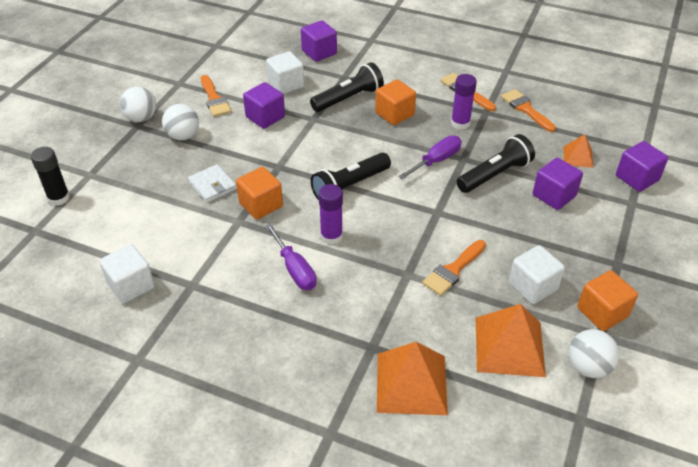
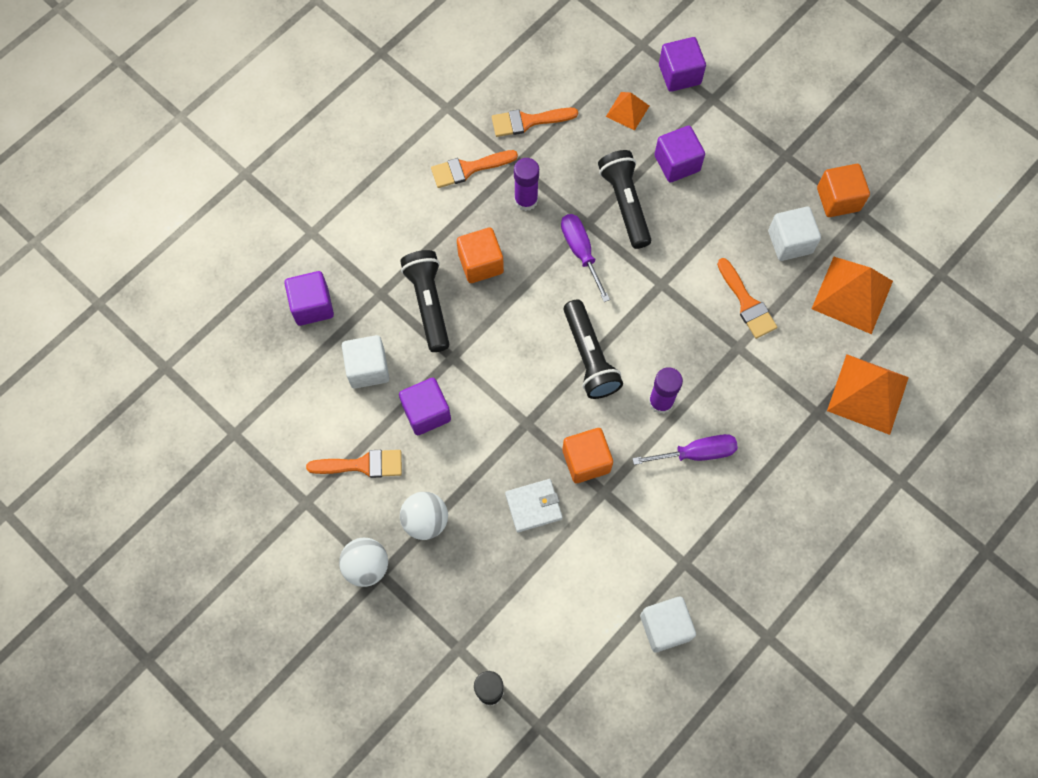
camera: 70 degrees left, 25 degrees up
(588, 367) = (892, 242): white ball -> none

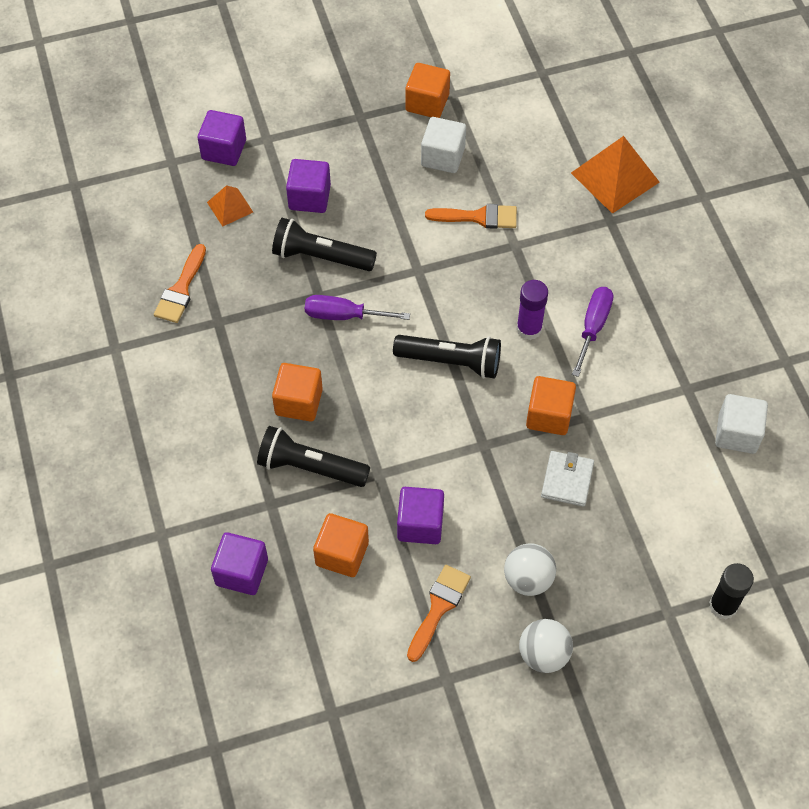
camera: 60 degrees left, 10 degrees down
(368, 368) = (342, 554): white cube -> orange cube
(468, 169) = (193, 363): orange brush -> none
(526, 200) = (260, 332): purple glue stick -> none
(852, 294) = (520, 140): orange pyramid -> none

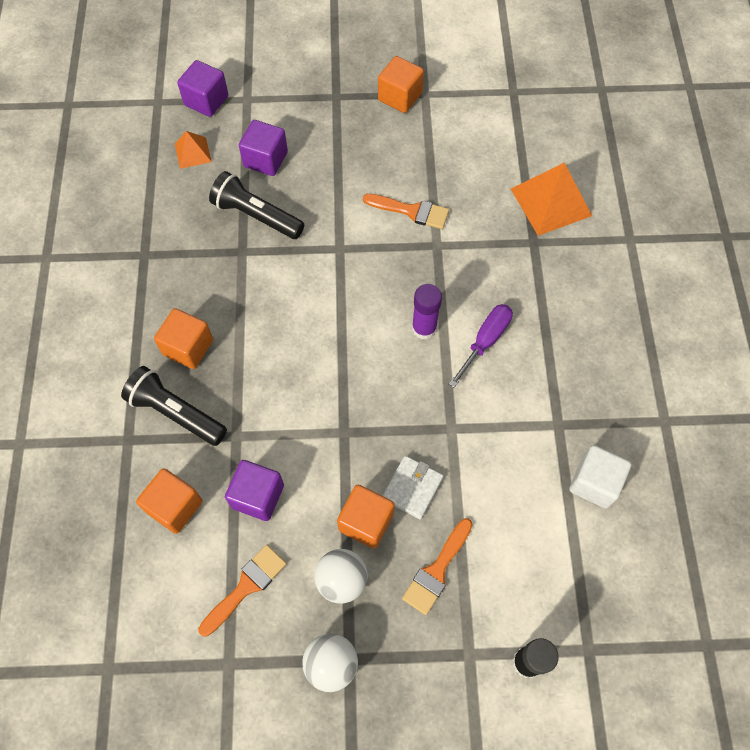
camera: 15 degrees right, 5 degrees up
(181, 289) = (123, 217): orange brush -> orange brush (436, 570)
(242, 572) = (77, 500): purple cube -> none
(343, 315) = (257, 275): purple screwdriver -> none
(443, 157) = (397, 148): white cube -> none
(451, 361) = (340, 342): black flashlight -> none
(549, 415) = (415, 418): orange cube -> orange cube (366, 522)

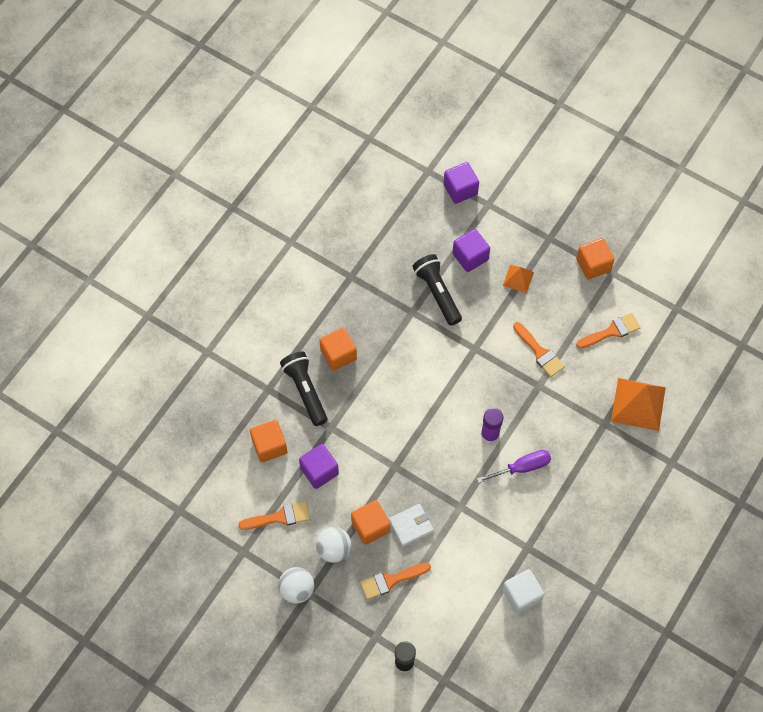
camera: 35 degrees right, 0 degrees up
(193, 152) = (426, 223): orange pyramid -> orange pyramid (518, 279)
(468, 148) = (611, 331): none -> orange brush

